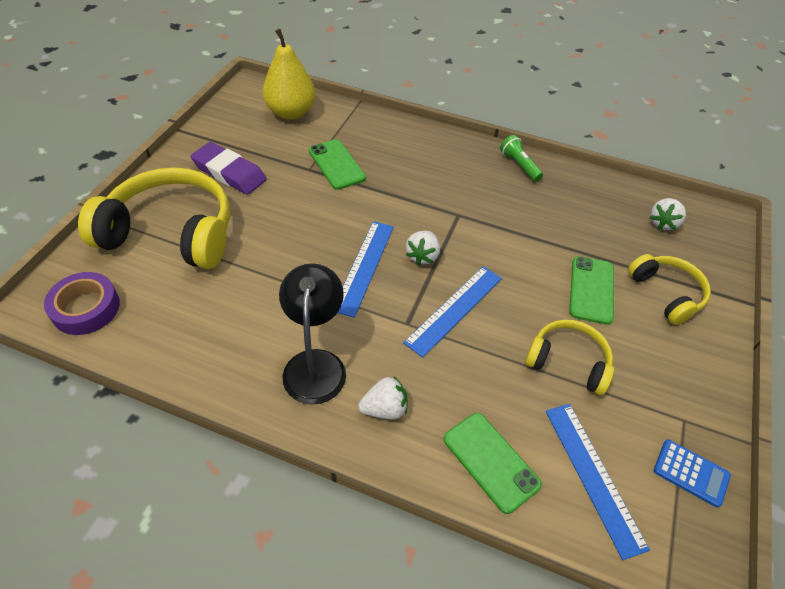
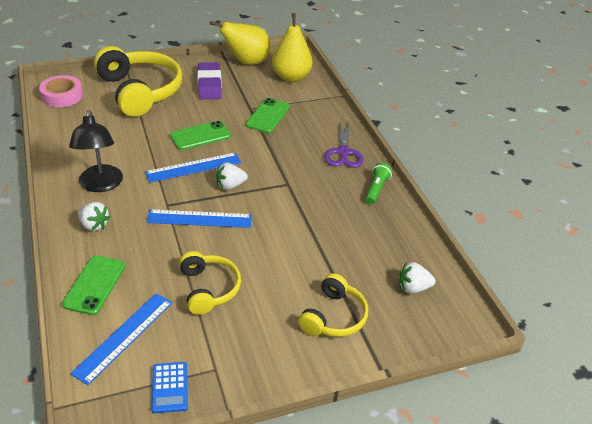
camera: 50 degrees right, 10 degrees down
(86, 308) = (62, 96): purple tape -> pink tape
(224, 124) = (246, 62): none -> yellow pear
(315, 364) = (100, 185): black lamp -> black lamp turned 120 degrees clockwise
(448, 152) = (343, 152): none -> purple scissors
(591, 290) = (290, 275): green phone -> green phone (200, 136)

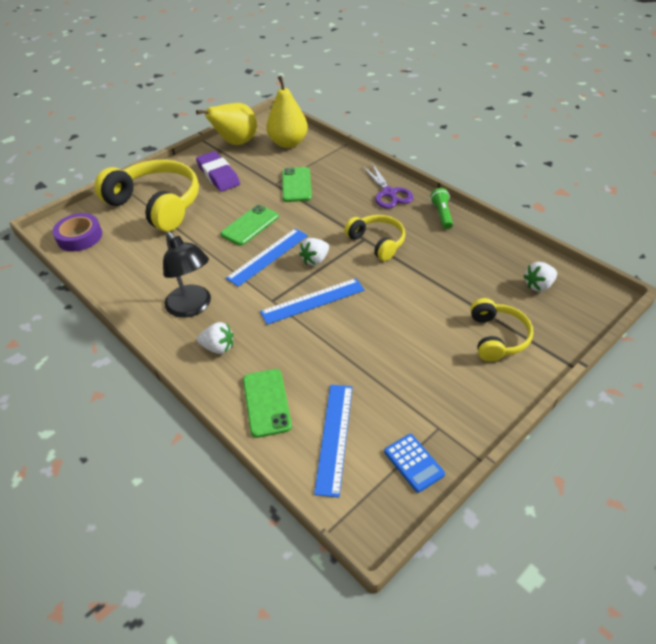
camera: 20 degrees left, 5 degrees up
(62, 96) = (79, 237): pink tape -> purple tape
(209, 288) = (373, 359): yellow headphones -> yellow headphones (377, 242)

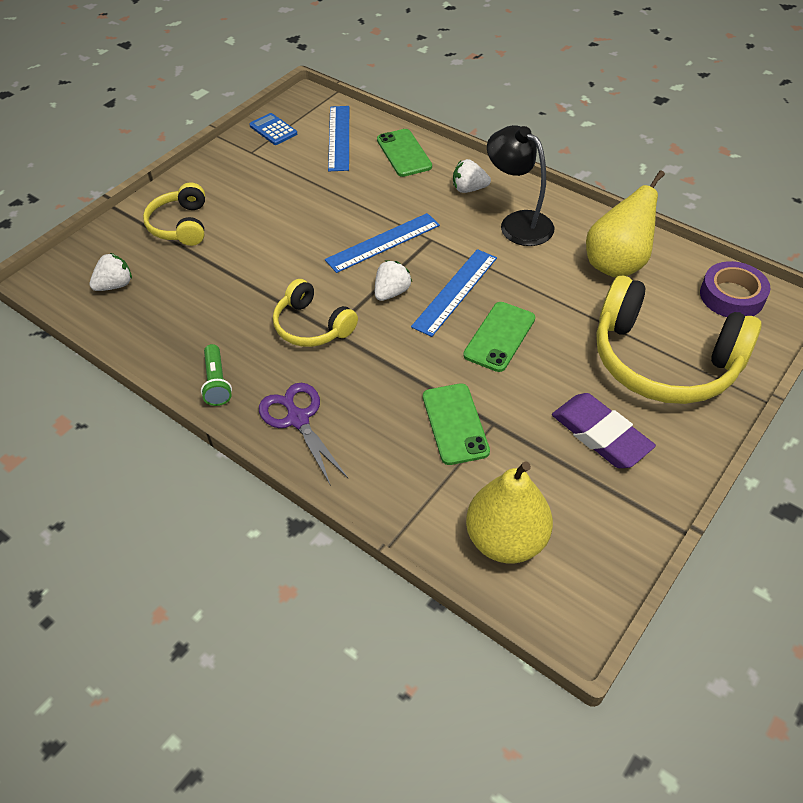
camera: 170 degrees right, 5 degrees up
(236, 143) = (613, 530): yellow pear -> yellow pear (616, 264)

